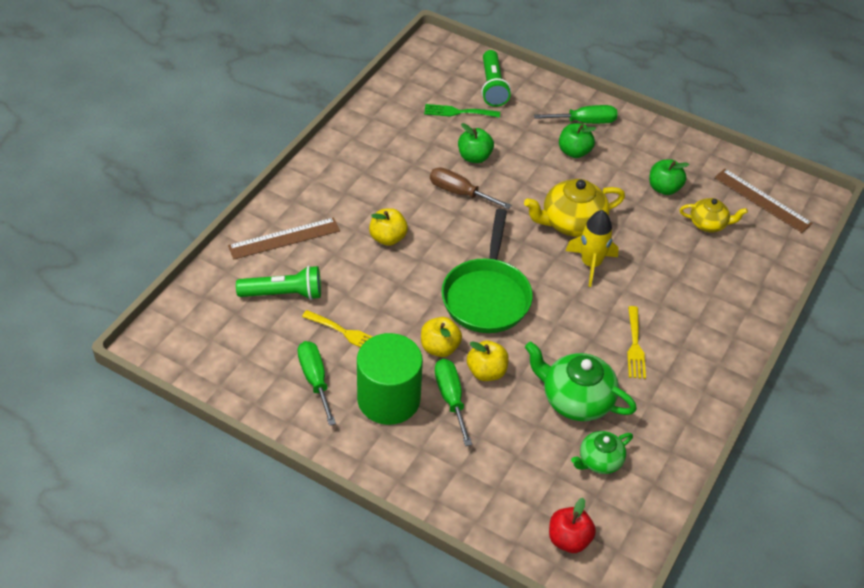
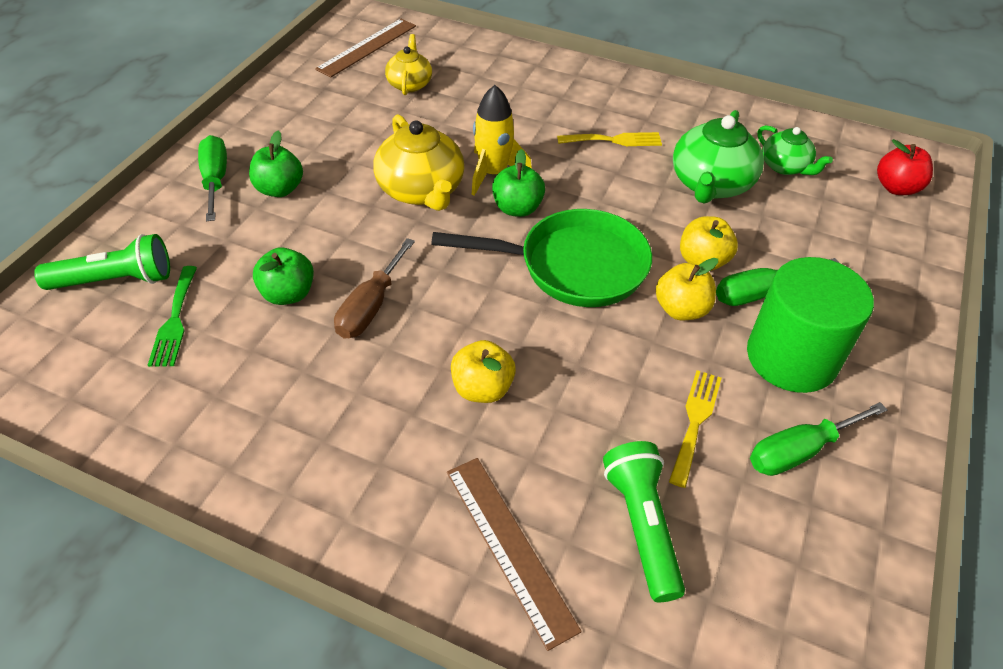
camera: 95 degrees left, 0 degrees up
(664, 188) = (351, 114): green apple -> green apple (517, 208)

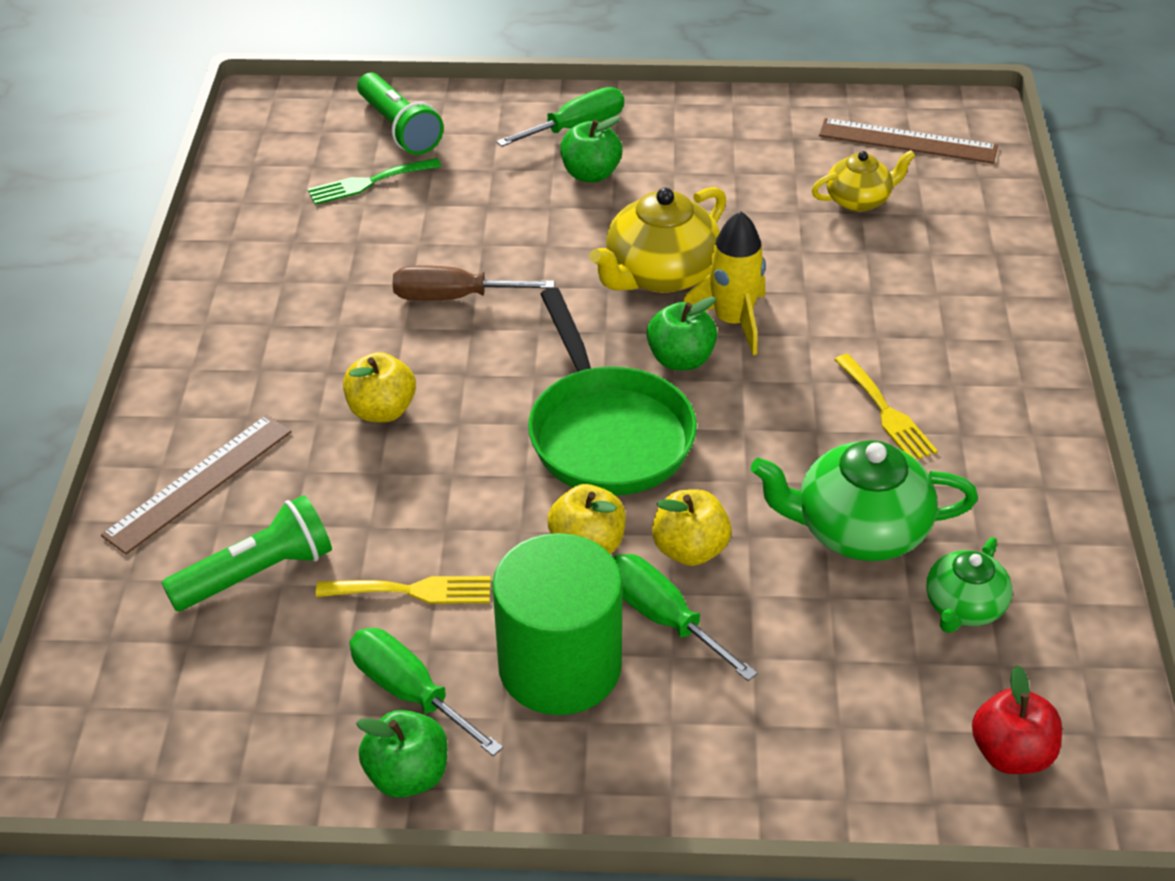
camera: 70 degrees right, 5 degrees down
(288, 294) = (441, 237): green apple -> green apple (407, 775)

